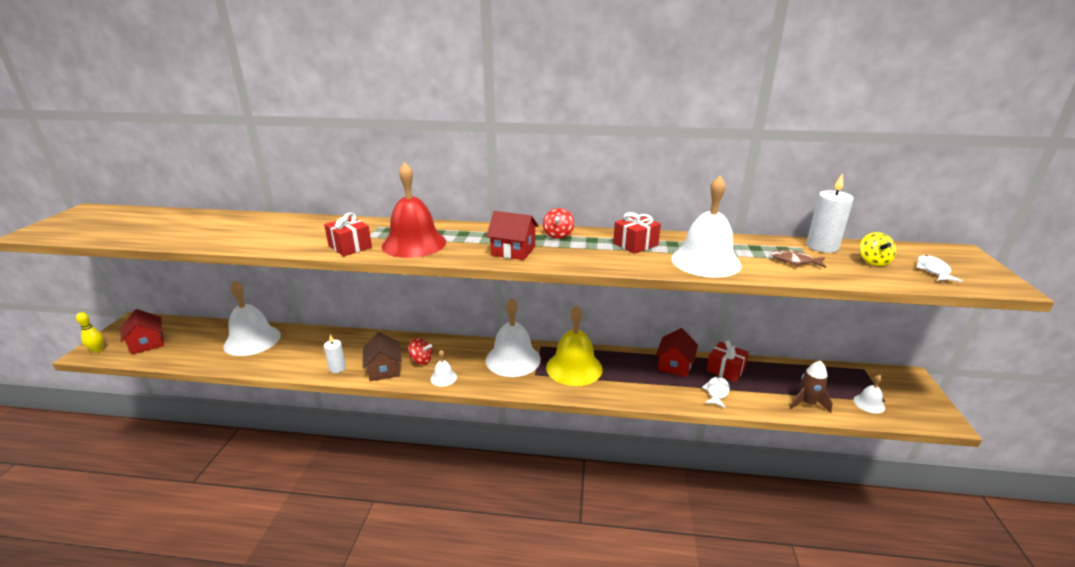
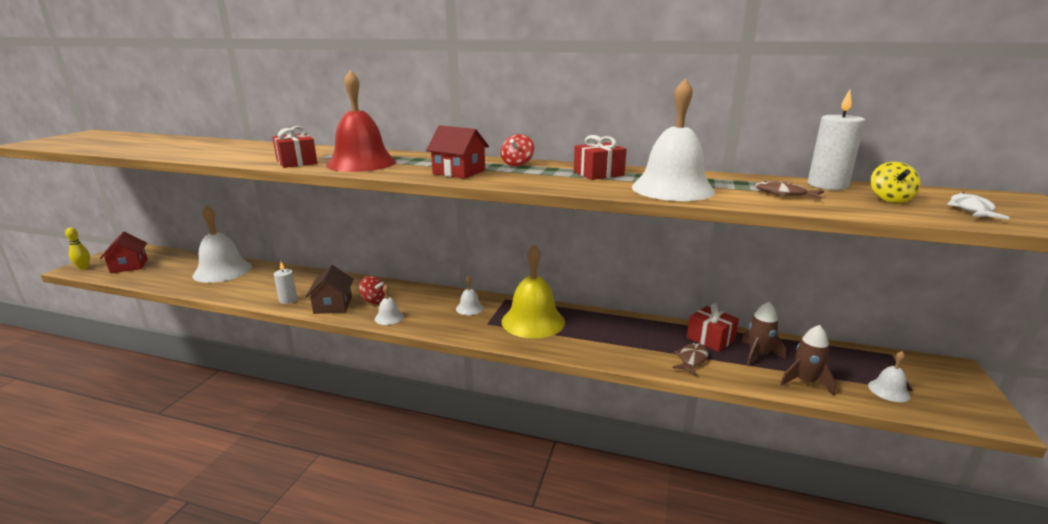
camera: 10 degrees right, 5 degrees down
(513, 359) = (469, 308): white bell -> white bell, size x0.46
(674, 365) = (650, 329): red house -> none
(716, 392) = (692, 359): white fish -> brown fish
(766, 382) = (757, 355): none -> brown rocket

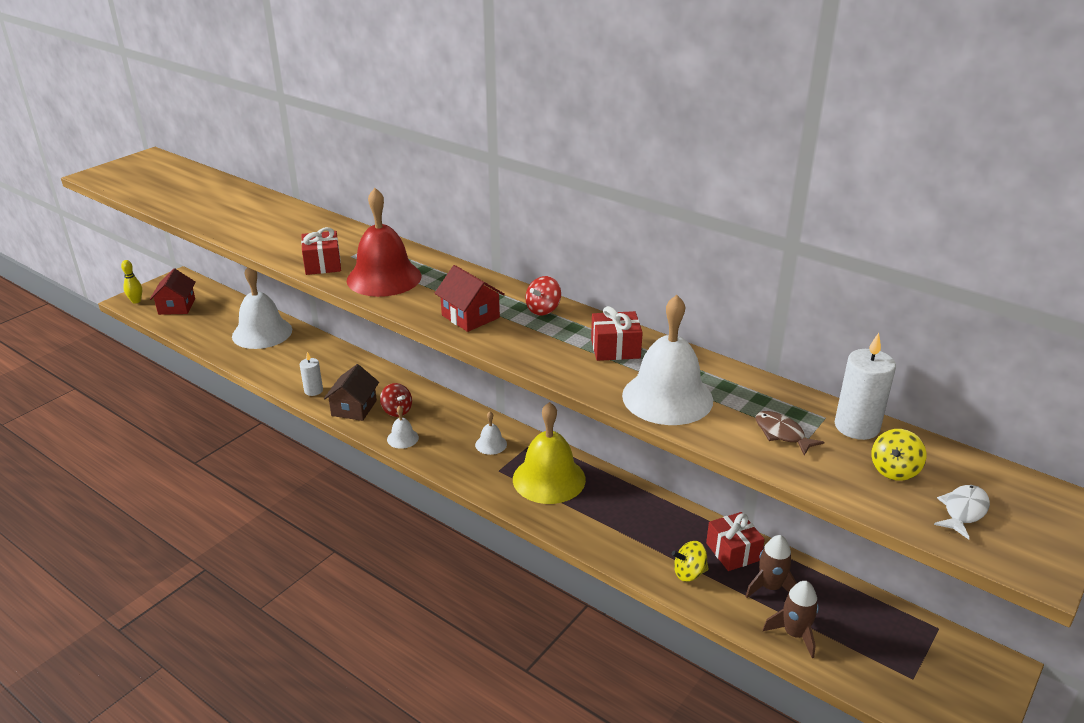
camera: 20 degrees right, 10 degrees up
(692, 359) = (689, 573): brown fish -> yellow spinning top
(888, 390) = (883, 671): white bell -> none

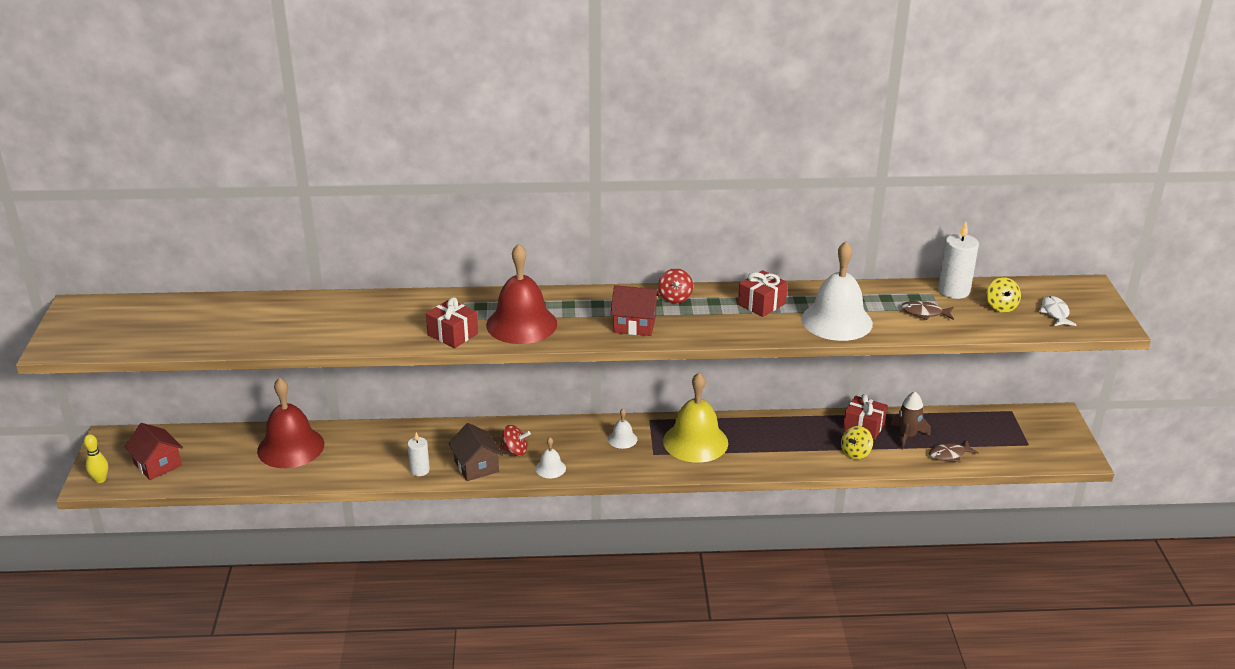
camera: 40 degrees left, 0 degrees up
(262, 333) = (291, 447): white bell -> red bell
(794, 634) = (949, 455): brown rocket -> brown fish

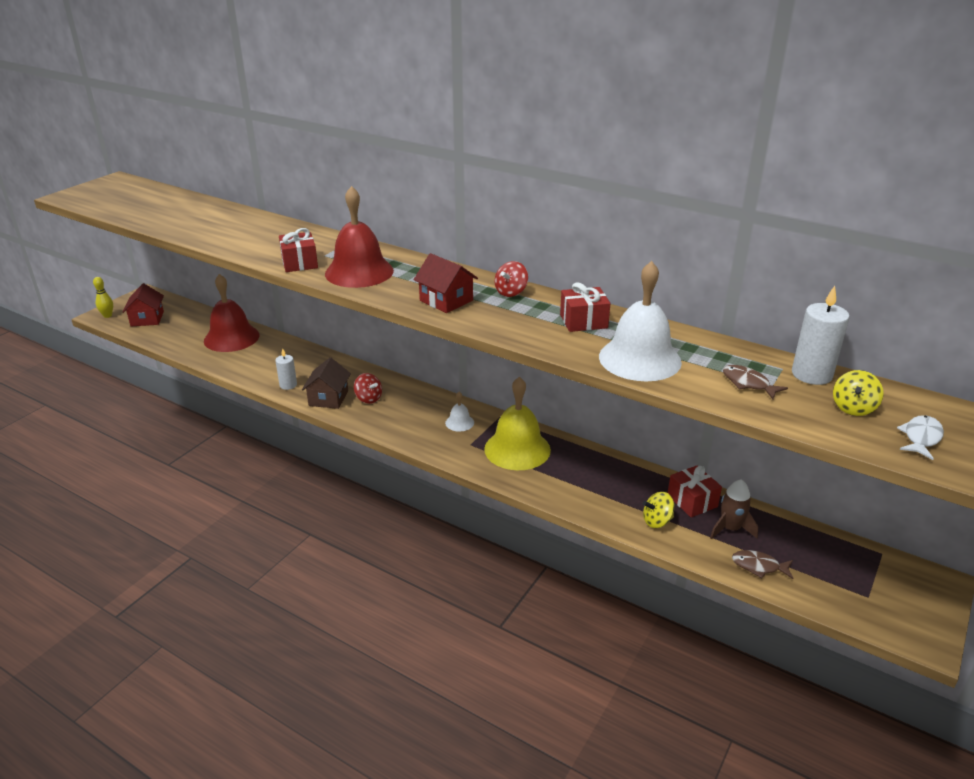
camera: 35 degrees right, 0 degrees up
(550, 468) = (378, 422): white bell -> none

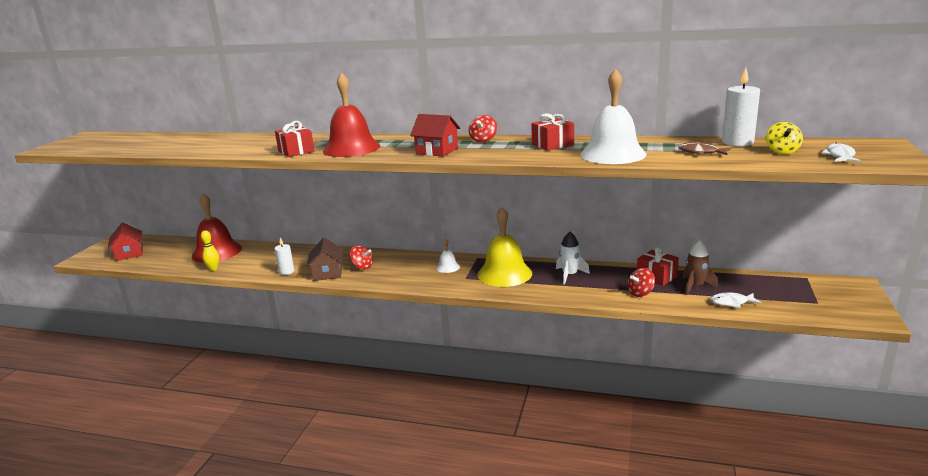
camera: 15 degrees left, 10 degrees down
(107, 315) = (89, 258): yellow bowling pin -> yellow bowling pin (213, 269)
(590, 471) = (570, 275): none -> white rocket
(657, 521) = (640, 293): yellow spinning top -> red spinning top
(759, 566) = (732, 302): brown fish -> white fish

